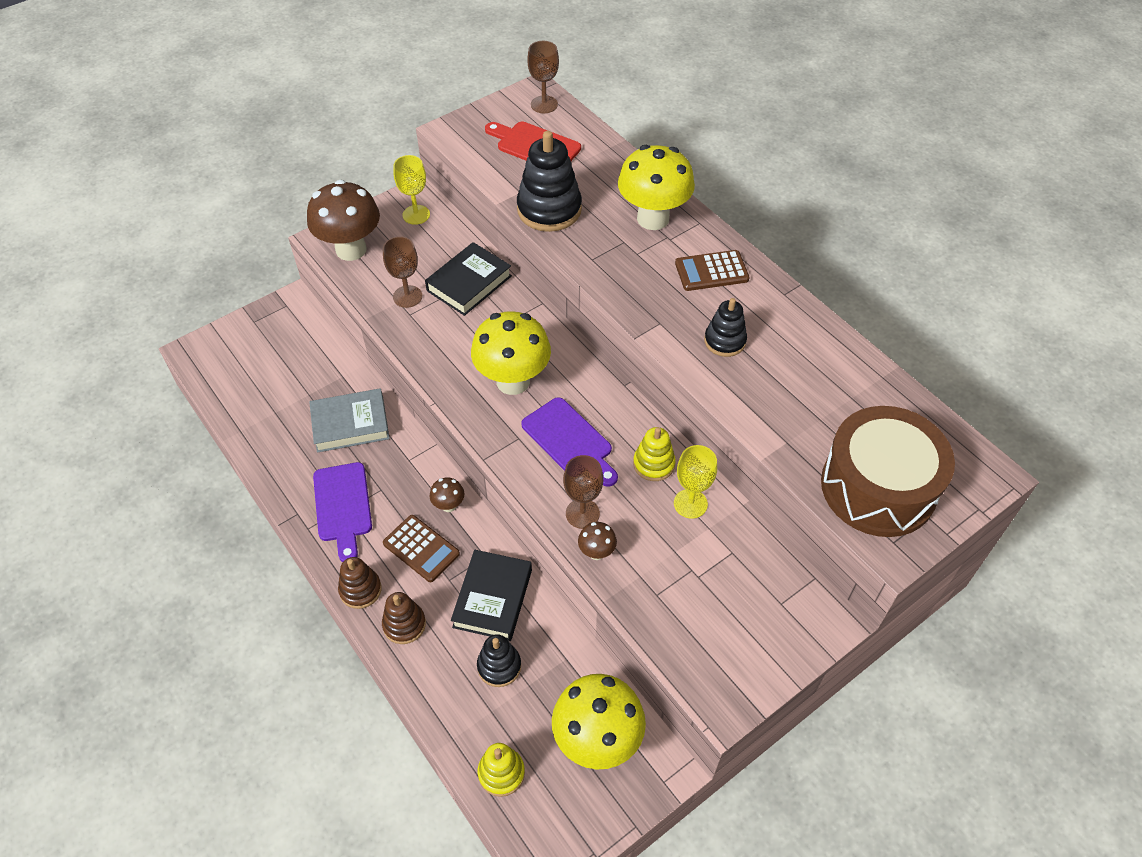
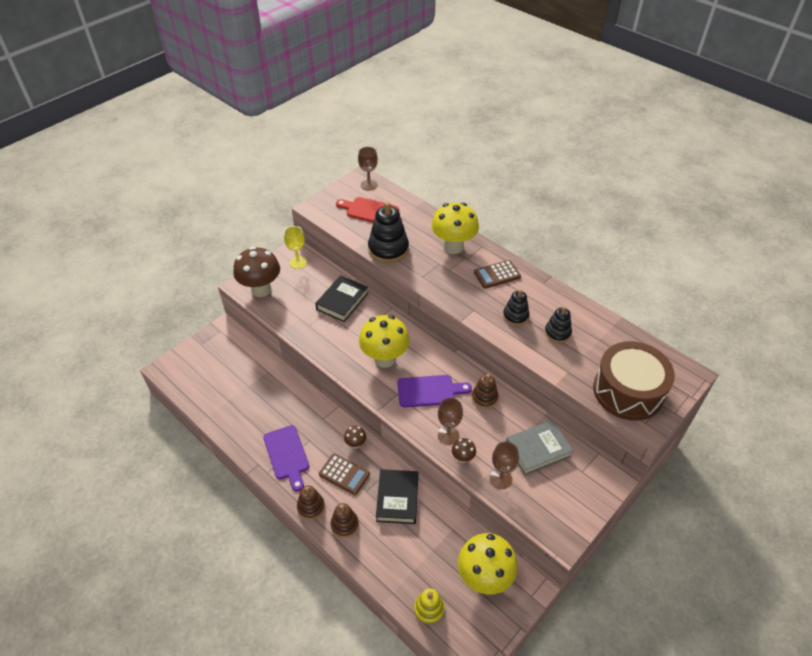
camera: 10 degrees left, 5 degrees down
(350, 424) = (280, 401): grey book -> grey book (538, 449)
(407, 296) = (305, 314): brown goblet -> brown goblet (500, 478)
(499, 666) = (411, 541): black stacking toy -> black stacking toy (557, 333)
(570, 441) = (429, 391): purple cutting board -> purple cutting board turned 45 degrees counterclockwise
(653, 464) = (484, 398): yellow stacking toy -> brown stacking toy
(690, 503) = (513, 419): yellow goblet -> none

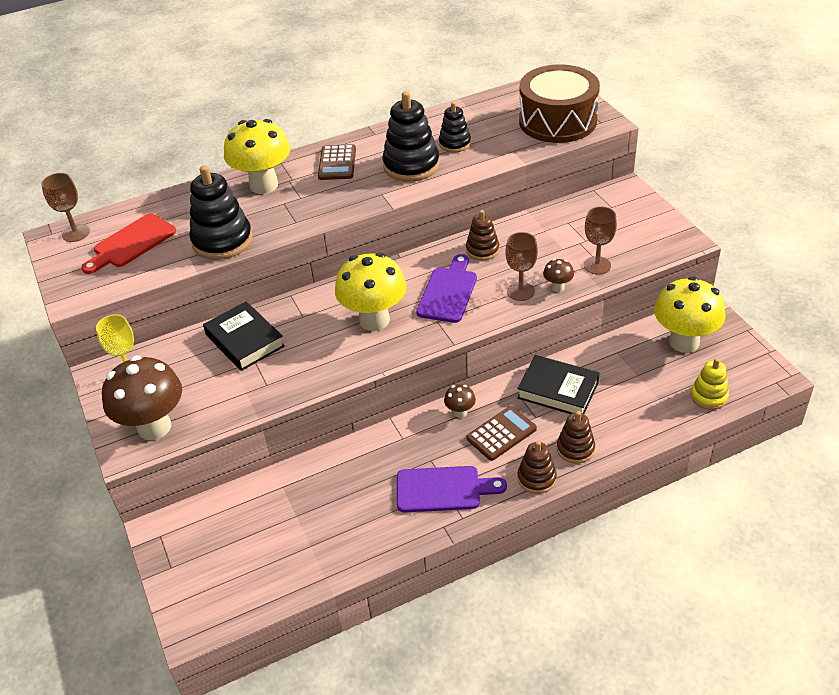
camera: 65 degrees left, 5 degrees down
(515, 316) = (411, 165): black stacking toy -> black stacking toy, size x1.72
(538, 449) = (571, 229): grey book -> none

